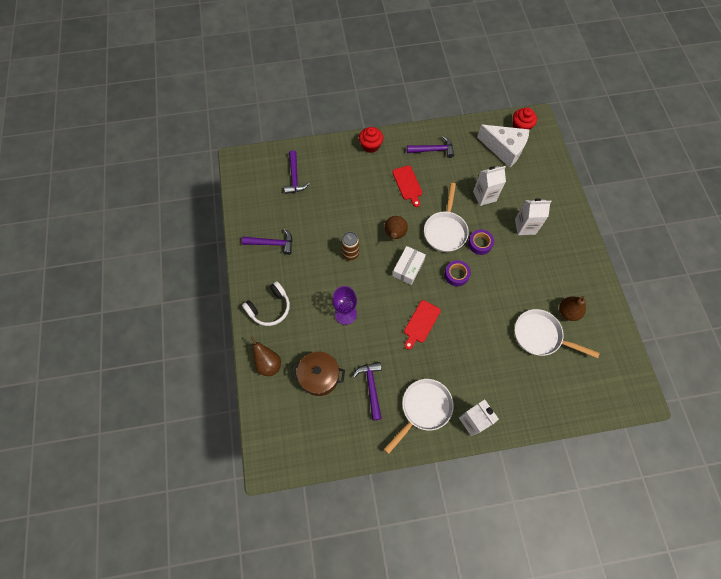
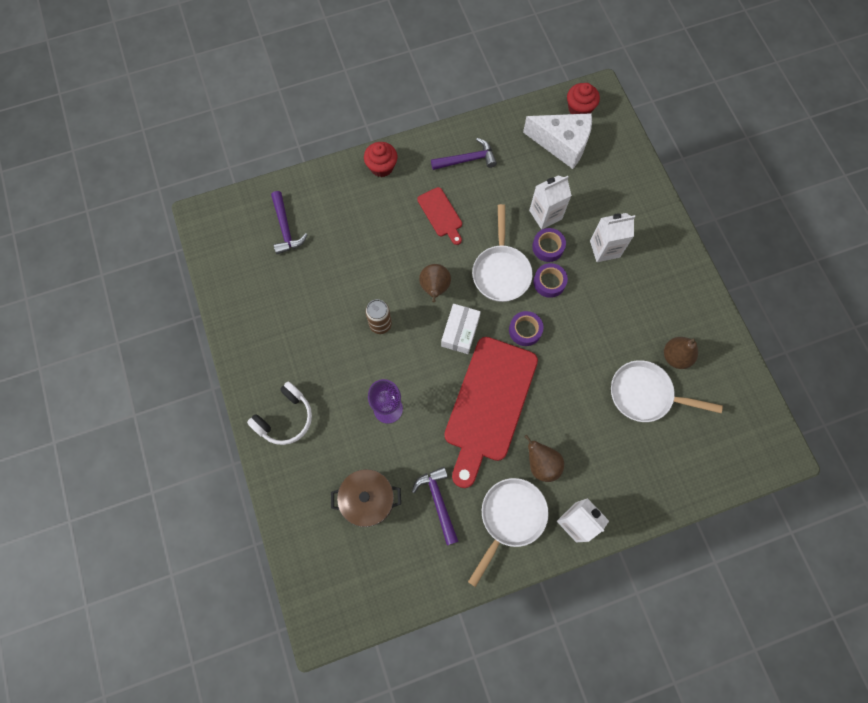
camera: 10 degrees left, 5 degrees up
(268, 363) = (297, 494): brown pear -> brown pear (541, 464)
(272, 243) = (271, 328): purple hammer -> none
(421, 323) = (489, 404): red cutting board -> red cutting board, size x2.15
(482, 219) = (548, 247): none -> purple tape

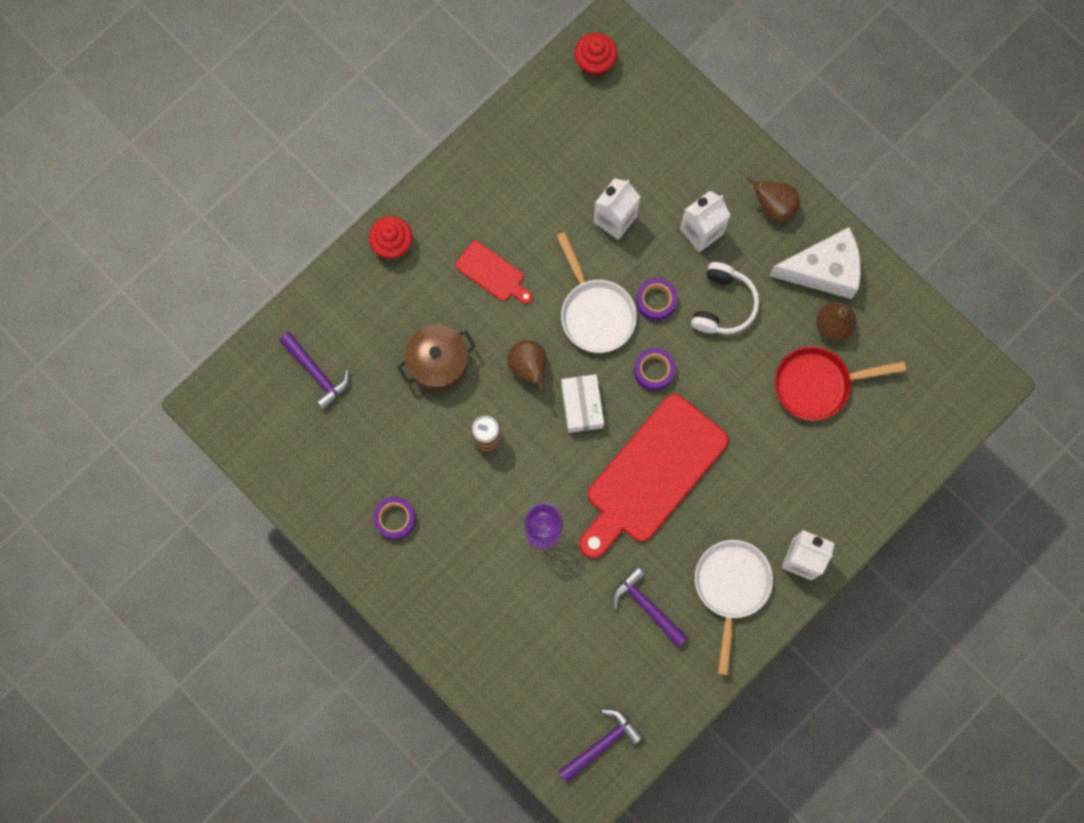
camera: 25 degrees left, 5 degrees up
(285, 418) = (434, 594): white headphones -> white headphones (723, 304)
(368, 500) = (570, 640): brown pot -> brown pot (438, 363)
(467, 160) = (491, 190): purple hammer -> purple hammer (602, 744)
(489, 404) = (652, 474): red cutting board -> red cutting board turned 45 degrees clockwise
(541, 464) = (739, 514): brown pear -> brown pear (774, 206)
(548, 247) = (635, 258): purple tape -> purple tape (395, 519)
(562, 144) = (594, 118): white cheese -> white cheese (823, 270)
(645, 394) = (818, 384): white pan -> red pan

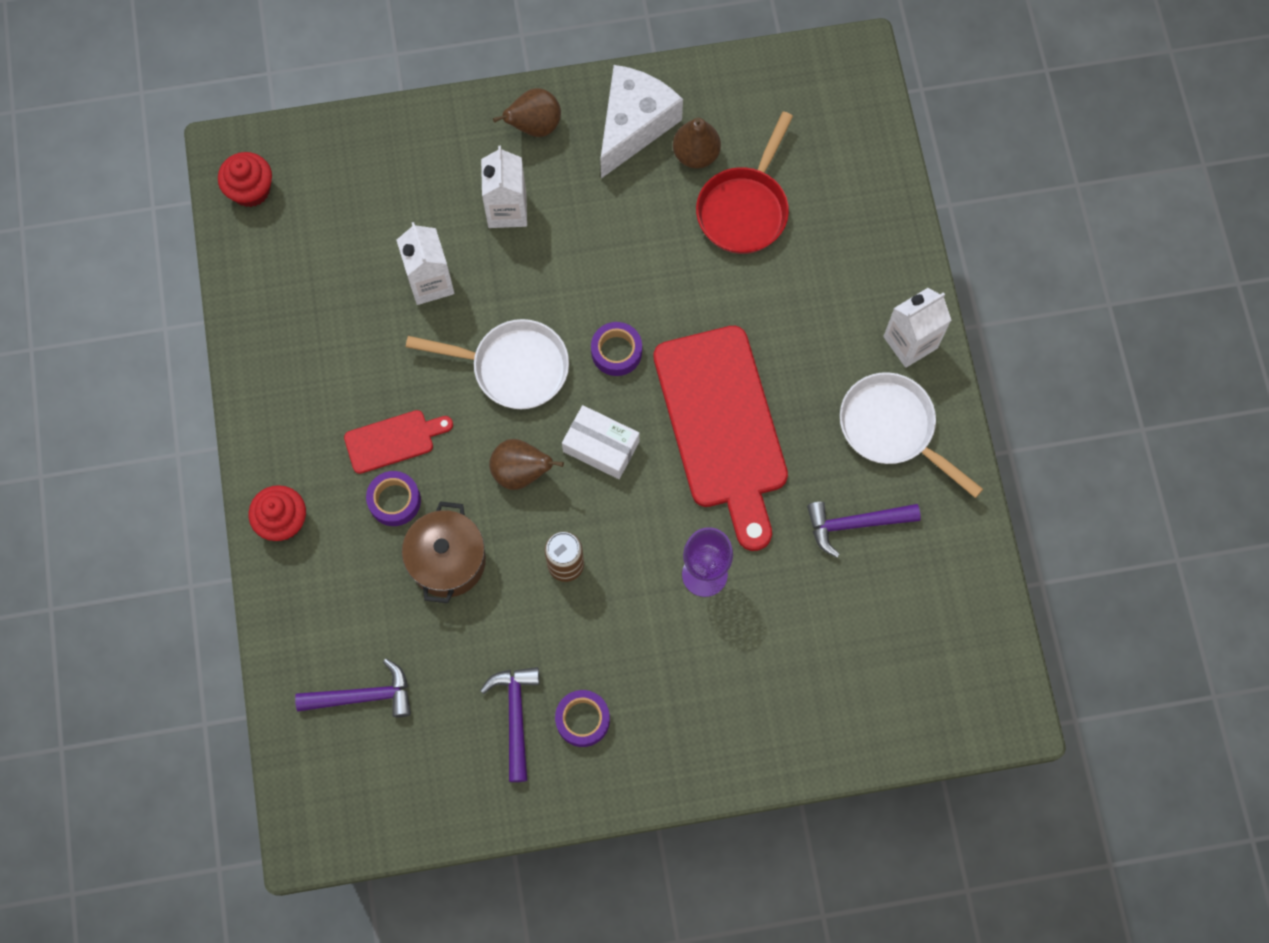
camera: 55 degrees left, 5 degrees down
(602, 744) = (968, 666): purple hammer -> purple hammer (516, 716)
(656, 301) = (546, 301): purple tape -> purple tape (394, 501)
(723, 304) = (598, 240): white headphones -> none

